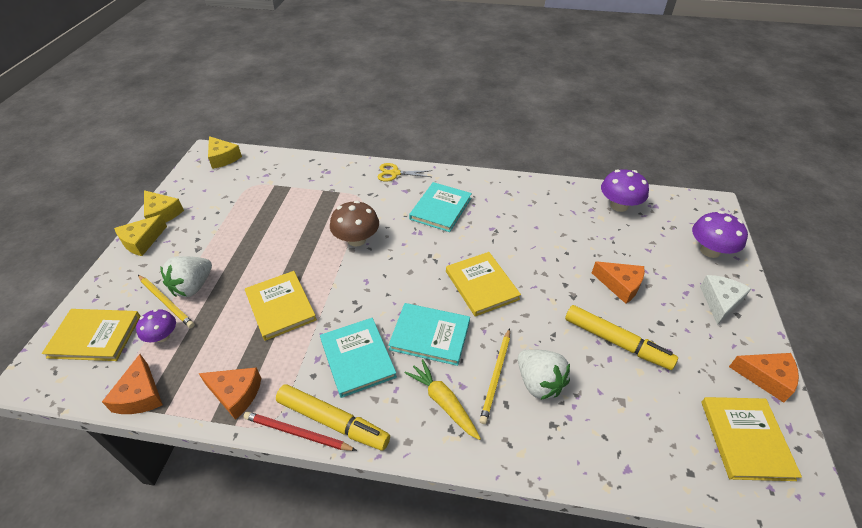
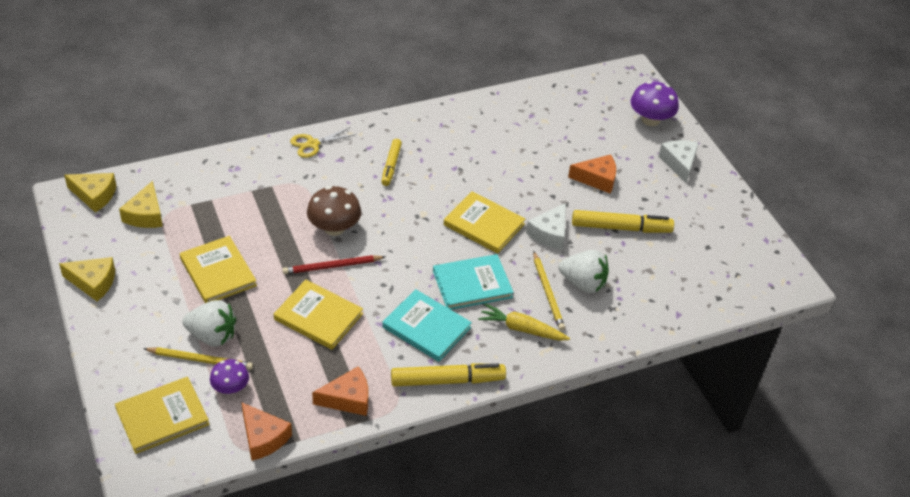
camera: 35 degrees left, 0 degrees up
(142, 241) = (104, 318): yellow cheese -> yellow cheese (145, 215)
(193, 287) = (212, 336): white strawberry -> white strawberry turned 75 degrees counterclockwise
(297, 433) = (426, 401): red pencil -> red pencil (332, 266)
(440, 208) = (391, 166): turquoise book -> yellow marker
(538, 318) = (549, 233): none -> white cheese
(619, 205) = (553, 102): purple mushroom -> none
(746, 439) = (742, 260): yellow book -> yellow book (218, 272)
(766, 378) = (737, 210): orange cheese -> none

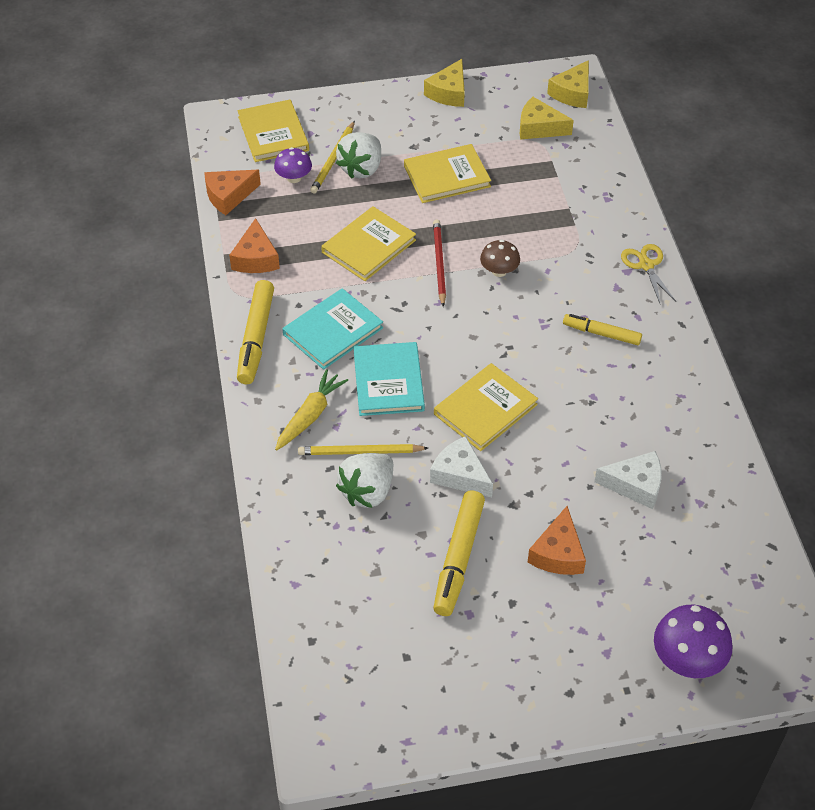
camera: 105 degrees right, 5 degrees up
(334, 228) = (499, 271): brown mushroom -> brown mushroom, size x0.63
(679, 163) = (584, 671): white cheese -> white cheese (635, 485)

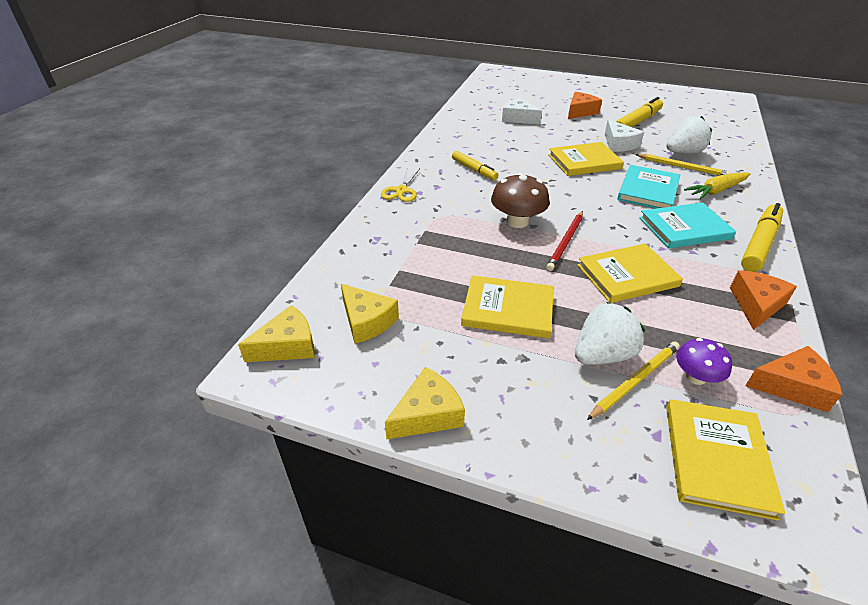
camera: 150 degrees left, 10 degrees down
(499, 271) = (517, 221): brown mushroom -> brown mushroom, size x1.58
(687, 659) = (544, 80): purple mushroom -> none

